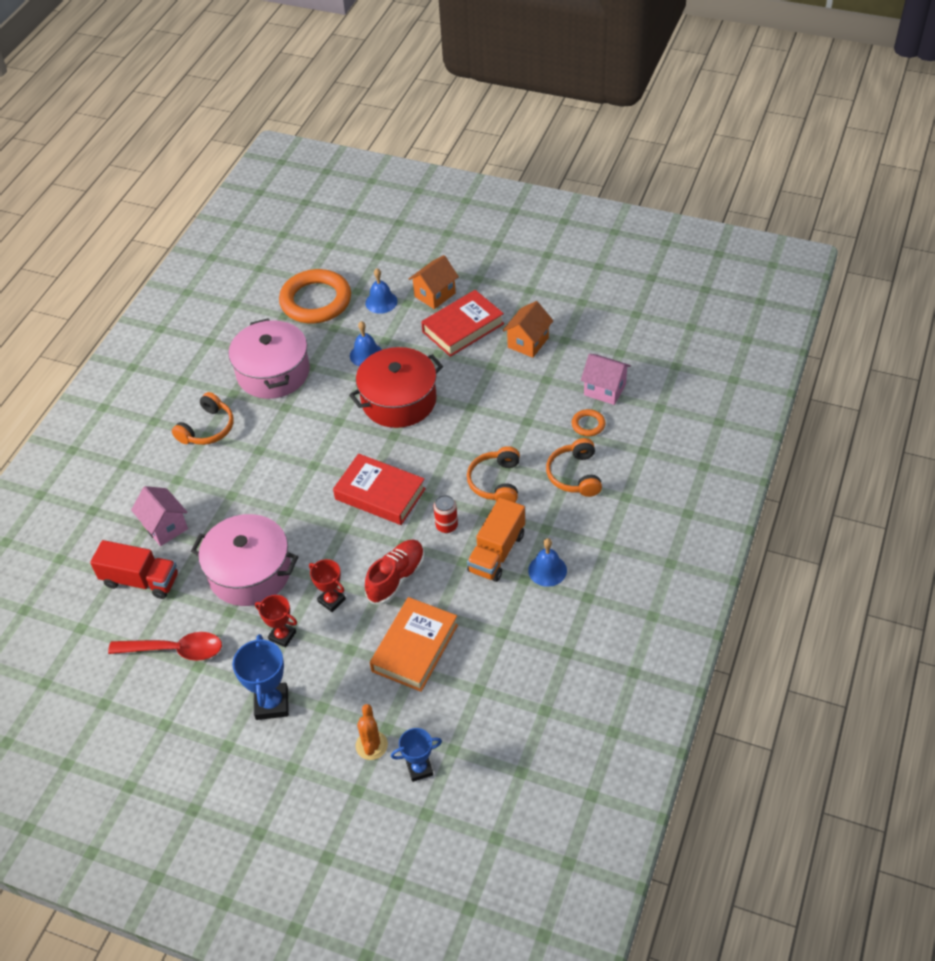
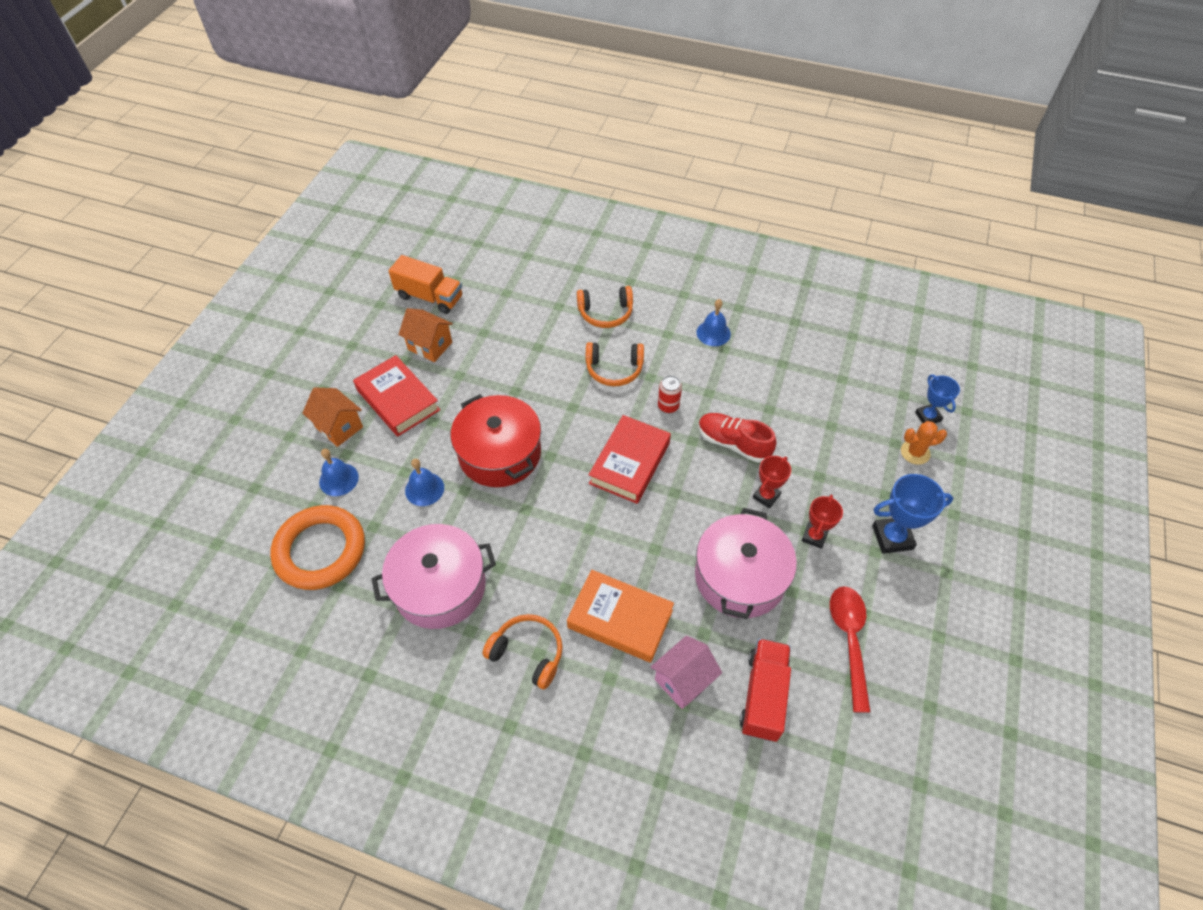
camera: 95 degrees left, 5 degrees up
(415, 648) = (809, 425): orange book -> orange book (620, 619)
(497, 552) = (696, 368): orange truck -> orange truck (430, 297)
(588, 424) = (545, 303): orange ring -> none
(604, 390) = (502, 291): pink house -> none

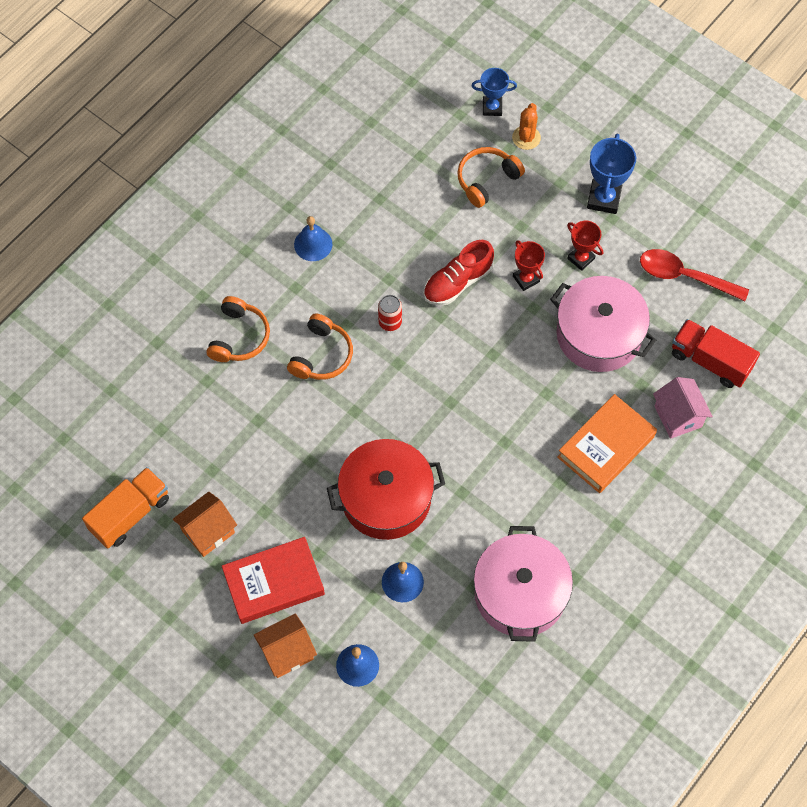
camera: 70 degrees left, 10 degrees up
(320, 550) = (439, 698): orange ring -> none
(528, 653) = (613, 534): orange headphones -> orange headphones (487, 180)
(629, 463) = (444, 381): red book -> none

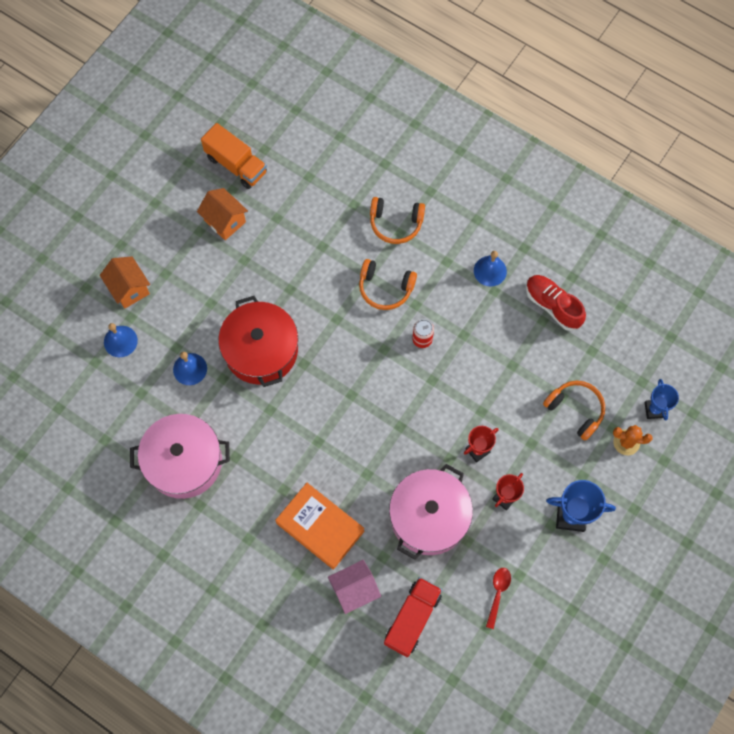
camera: 85 degrees right, 5 degrees up
(274, 583) = (185, 273): red book -> none
(457, 282) = (467, 392): red shoe -> red shoe (552, 306)
(684, 276) = (498, 593): red spoon -> red spoon, size x0.59

